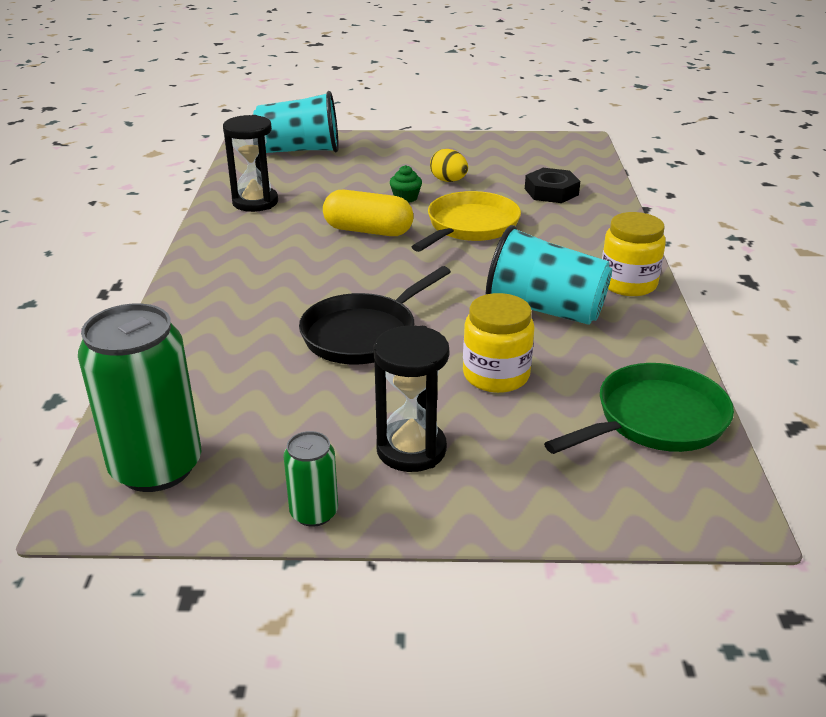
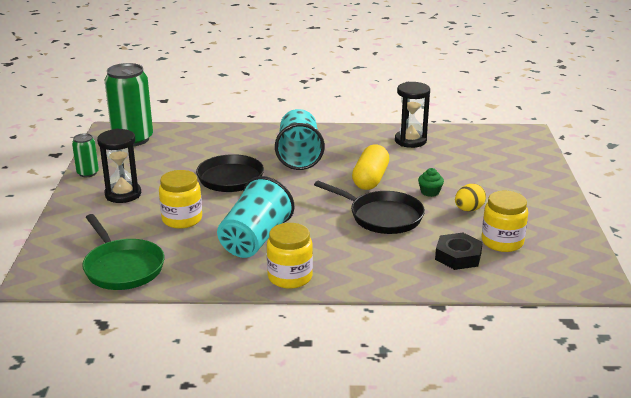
camera: 90 degrees right, 5 degrees down
(299, 150) = (511, 150): turquoise cup -> turquoise cup (299, 155)
(469, 227) = (382, 216): yellow pan -> black pan
(517, 170) = (502, 242): none -> yellow jar

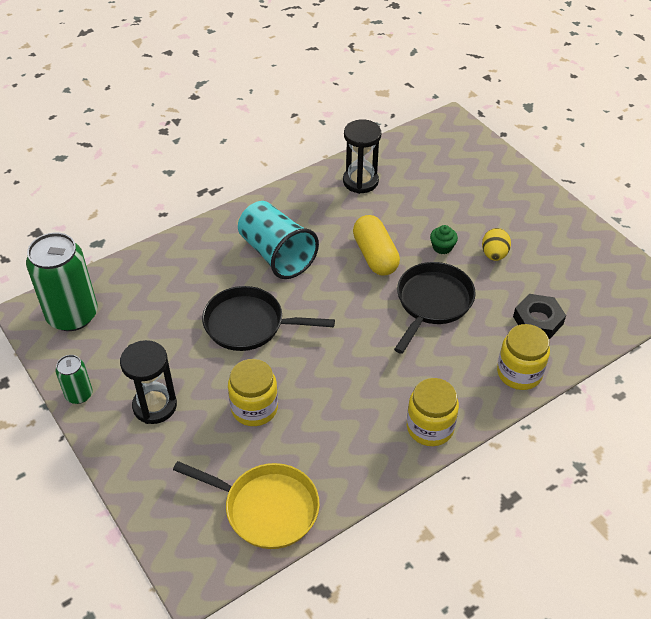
camera: 35 degrees left, 20 degrees up
(122, 267) = (266, 508): green pan -> yellow pan
(255, 240) = (352, 397): turquoise cup -> none
(382, 216) = (432, 302): black pan -> black pan turned 60 degrees counterclockwise
(502, 242) = (555, 283): yellow jar -> yellow jar (519, 373)

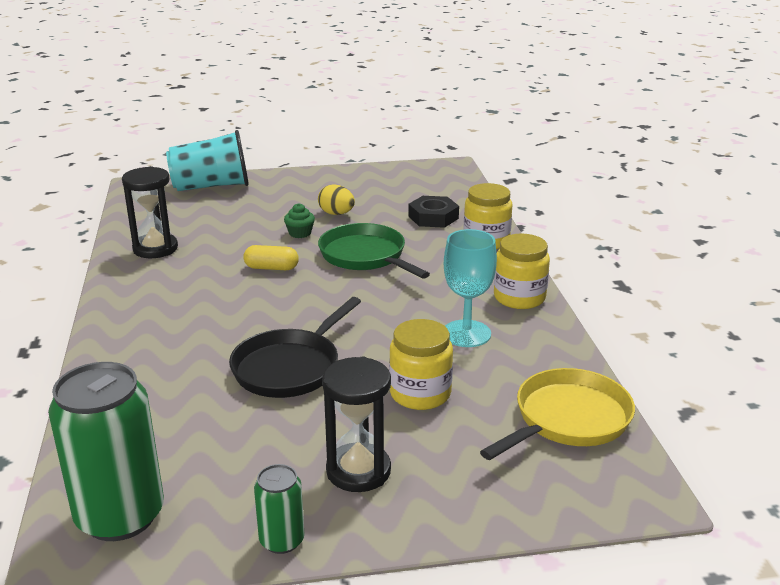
camera: 65 degrees left, 20 degrees down
(276, 254) = (201, 323): turquoise cup -> turquoise cup (211, 186)
(350, 409) = (466, 334): none -> turquoise goblet
(375, 256) = (271, 268): yellow capsule -> yellow capsule, size x0.63
(432, 302) = (365, 256): black pan -> green pan

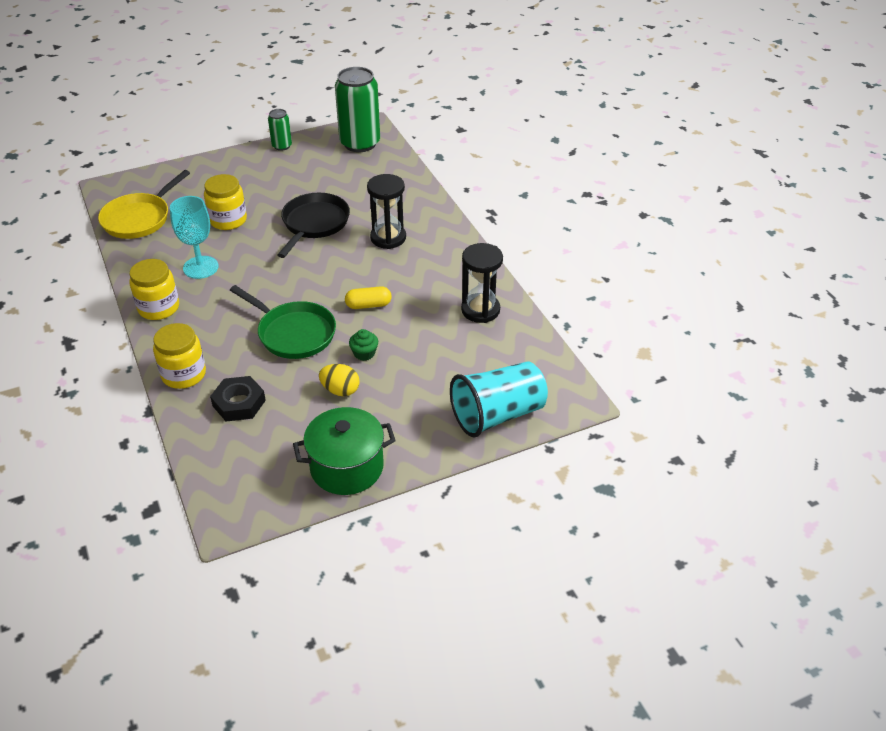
camera: 165 degrees right, 15 degrees up
(352, 177) = (347, 467): none -> green pot
(358, 471) = (255, 176): black hourglass -> black hourglass (388, 238)

